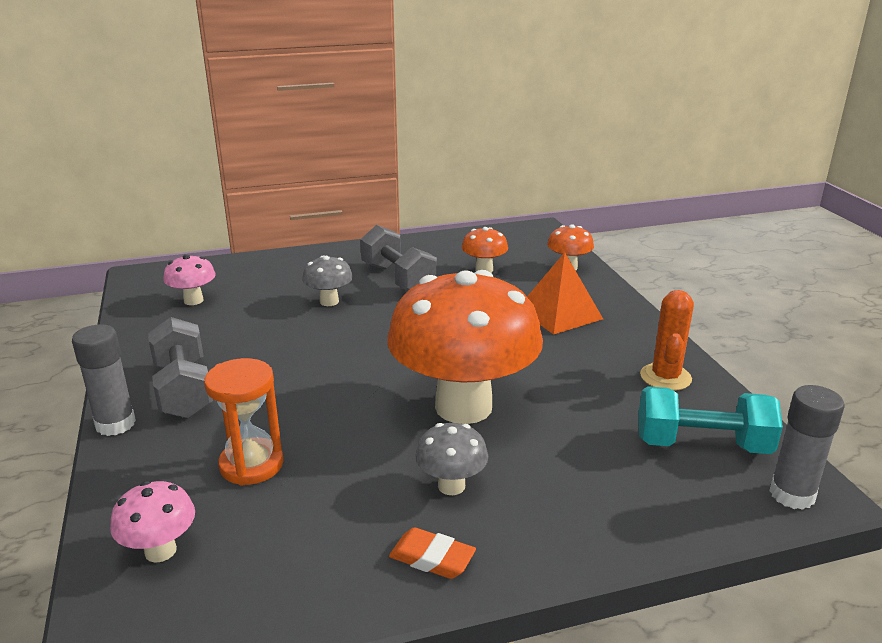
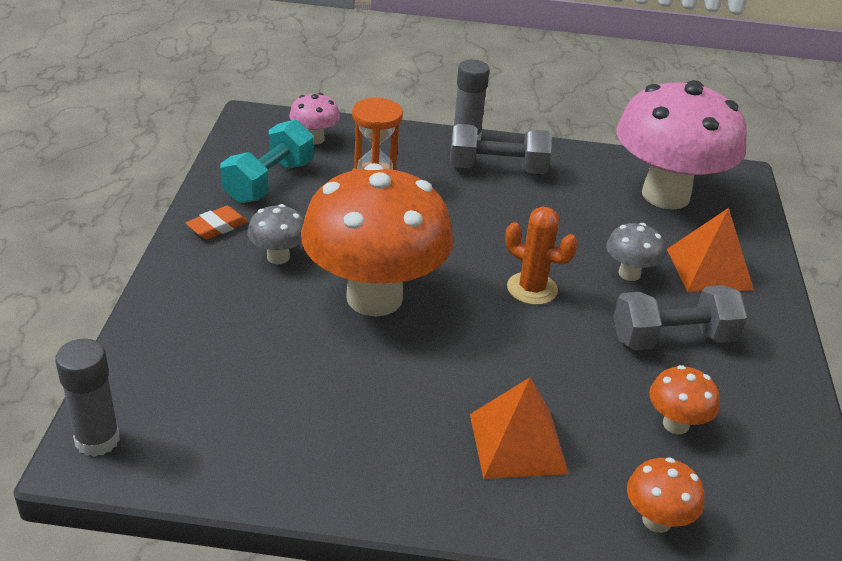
camera: 110 degrees right, 10 degrees up
(193, 300) = (665, 195): pink mushroom -> pink mushroom, size x2.39
(299, 275) = (709, 269): none -> orange pyramid
(665, 377) = (324, 462): orange cactus -> orange cactus (532, 289)
(702, 445) = (203, 422): turquoise dumbbell -> turquoise dumbbell (269, 182)

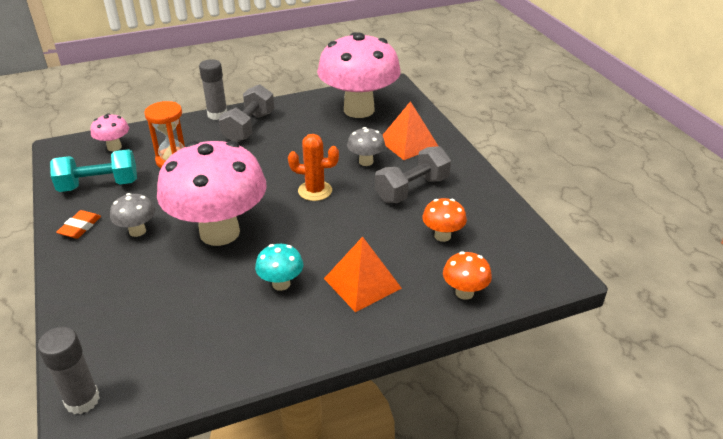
camera: 25 degrees left, 0 degrees up
(269, 182) = (99, 185): turquoise dumbbell -> turquoise dumbbell turned 75 degrees clockwise
(374, 297) = (219, 232): orange mushroom -> pink mushroom
(410, 398) = (281, 284): none -> turquoise mushroom
(497, 169) = (249, 127): grey dumbbell -> grey dumbbell turned 45 degrees counterclockwise

